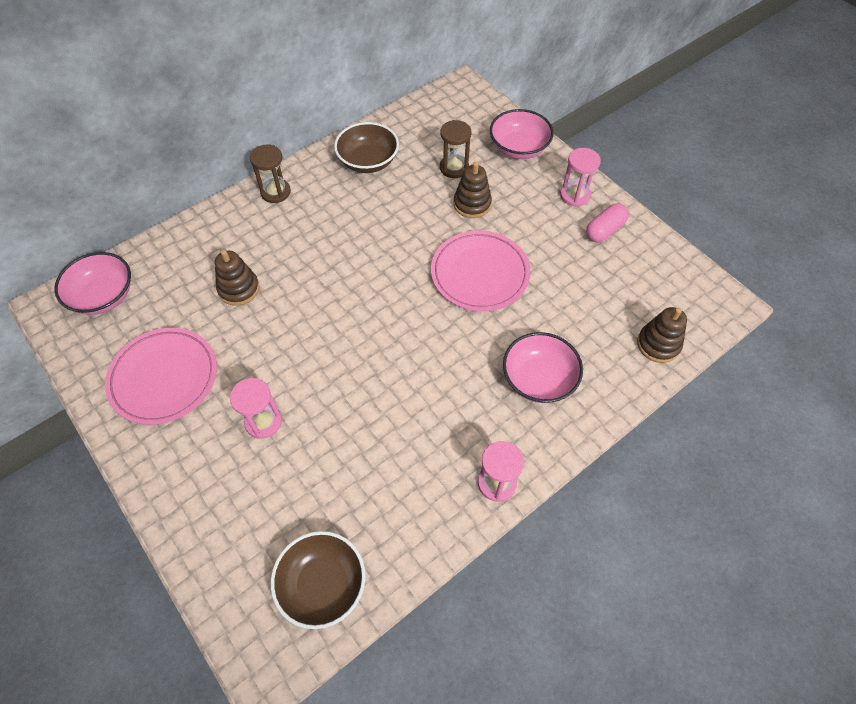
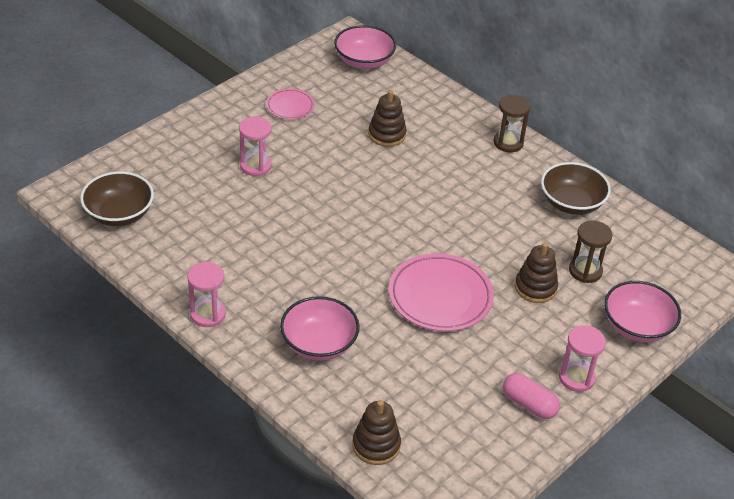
camera: 80 degrees right, 15 degrees down
(164, 378) = (290, 106): pink plate -> pink plate, size x0.54

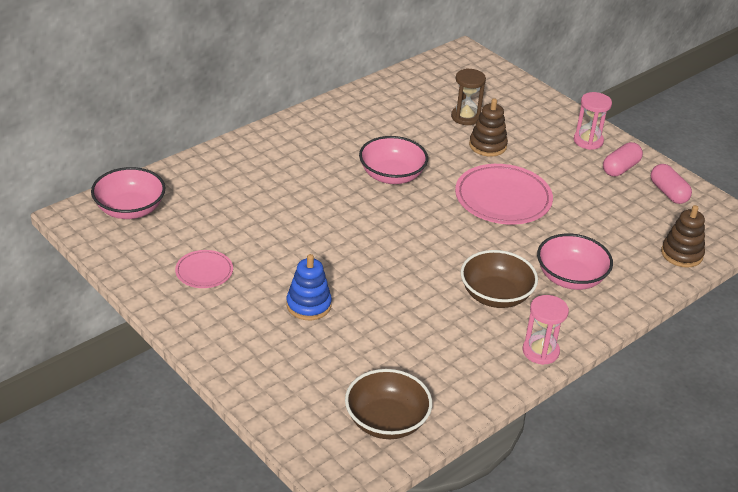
camera: 85 degrees left, 5 degrees down
(255, 166) = (308, 305): pink hourglass -> blue stacking toy
(387, 134) = (265, 206): brown stacking toy -> none
(492, 446) = (668, 193): none -> pink capsule
(508, 143) = (288, 132): brown hourglass -> none
(571, 203) = (378, 110): brown bowl -> brown bowl (496, 295)
(637, 326) = (528, 103): pink bowl -> pink bowl (392, 175)

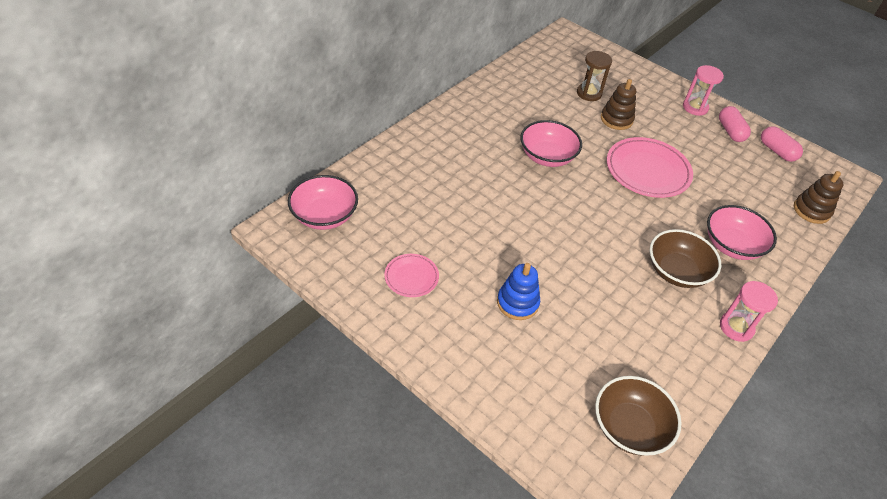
camera: 10 degrees left, 10 degrees up
(620, 168) = (730, 131): pink capsule -> pink capsule turned 45 degrees counterclockwise

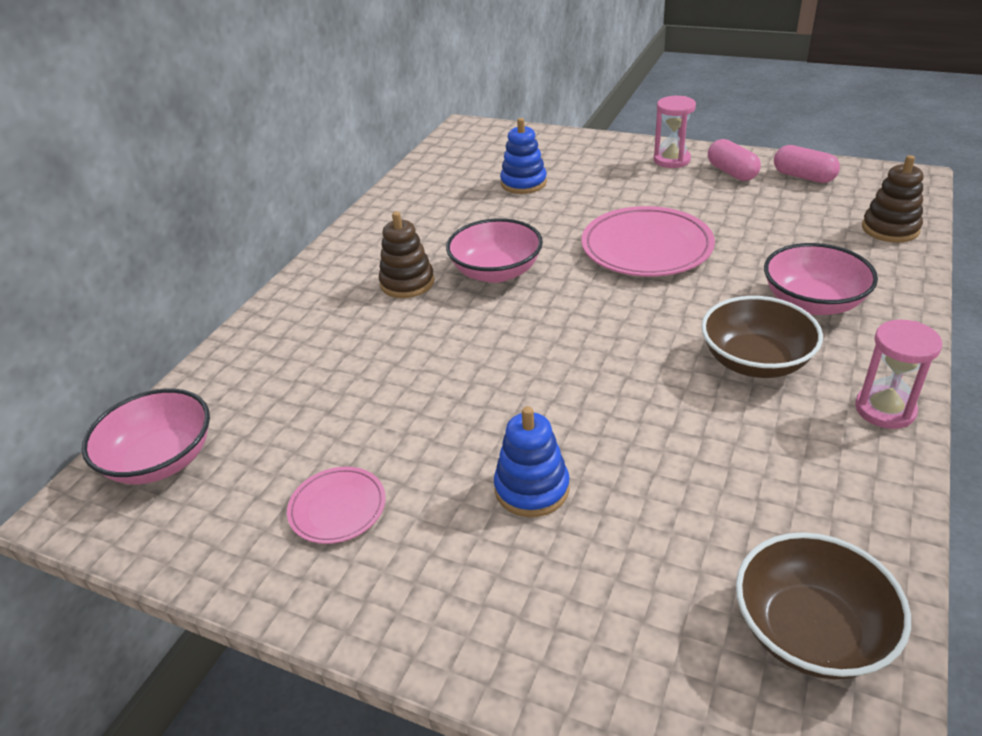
camera: 10 degrees left, 10 degrees down
(589, 93) = (523, 183): brown hourglass -> blue stacking toy
(616, 119) = (574, 201): brown stacking toy -> brown stacking toy (407, 283)

